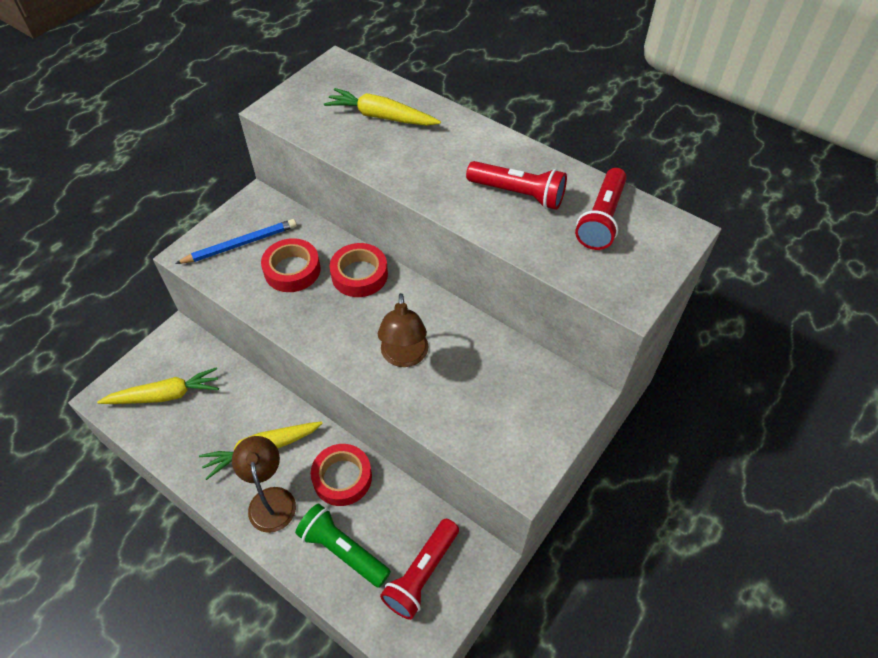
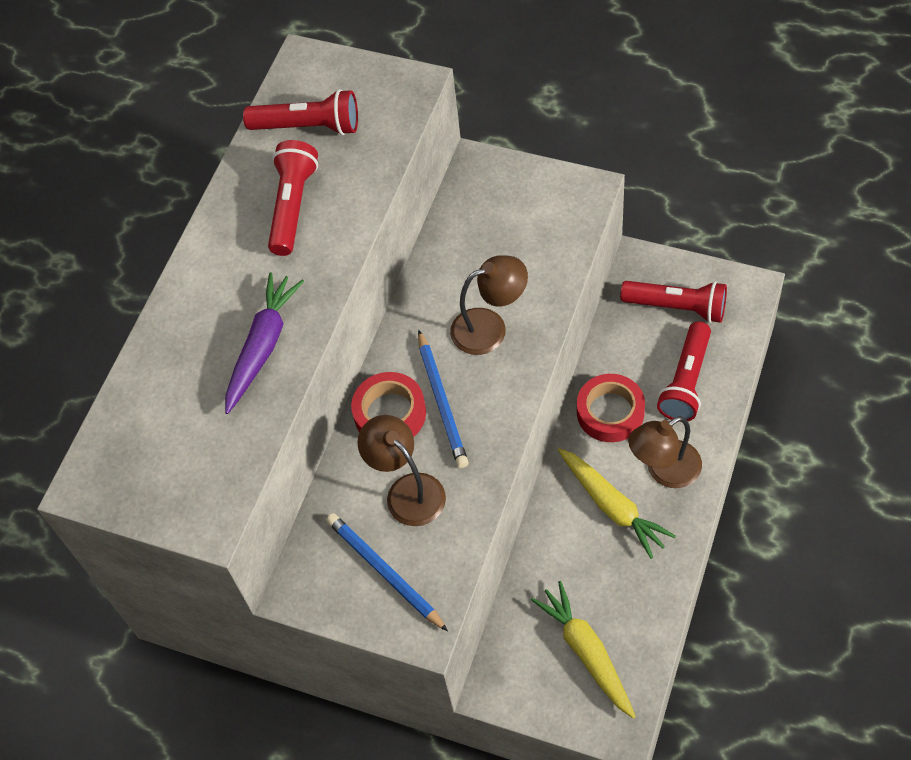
camera: 100 degrees left, 5 degrees up
(292, 270) = (407, 490): red tape -> brown lamp
(342, 550) = (686, 381): green flashlight -> red flashlight
(352, 307) = (442, 402): none -> blue pencil
(381, 117) = (191, 386): yellow carrot -> none
(394, 155) = (263, 346): none -> purple carrot

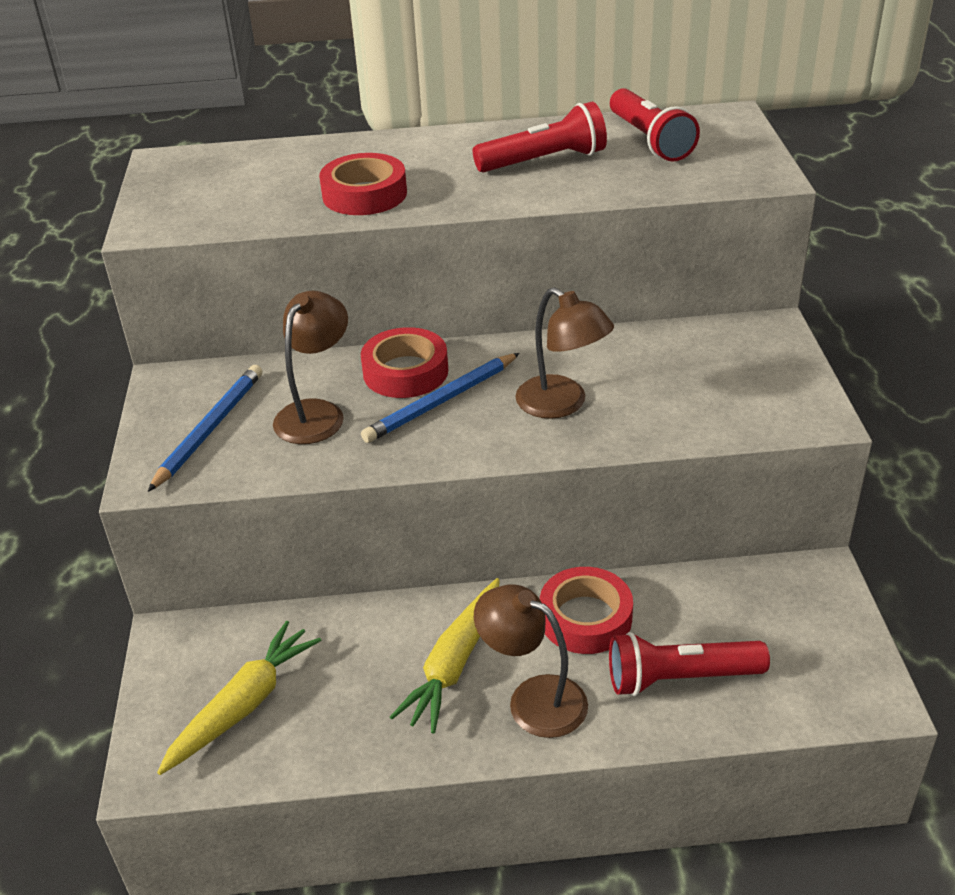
camera: 60 degrees right, 20 degrees down
(263, 346) = (364, 194): purple carrot -> red tape
(677, 307) = (785, 632): red flashlight -> none

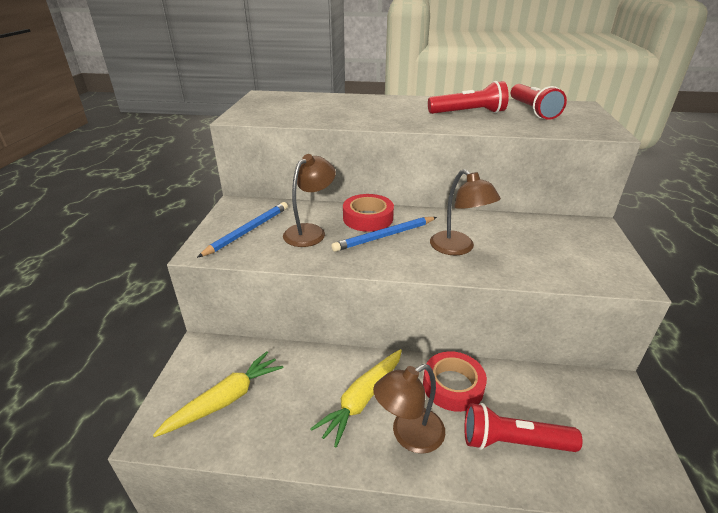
camera: 10 degrees right, 5 degrees down
(364, 194) = (362, 116): red tape -> none
(533, 699) = (409, 435): brown lamp -> brown lamp turned 75 degrees counterclockwise

